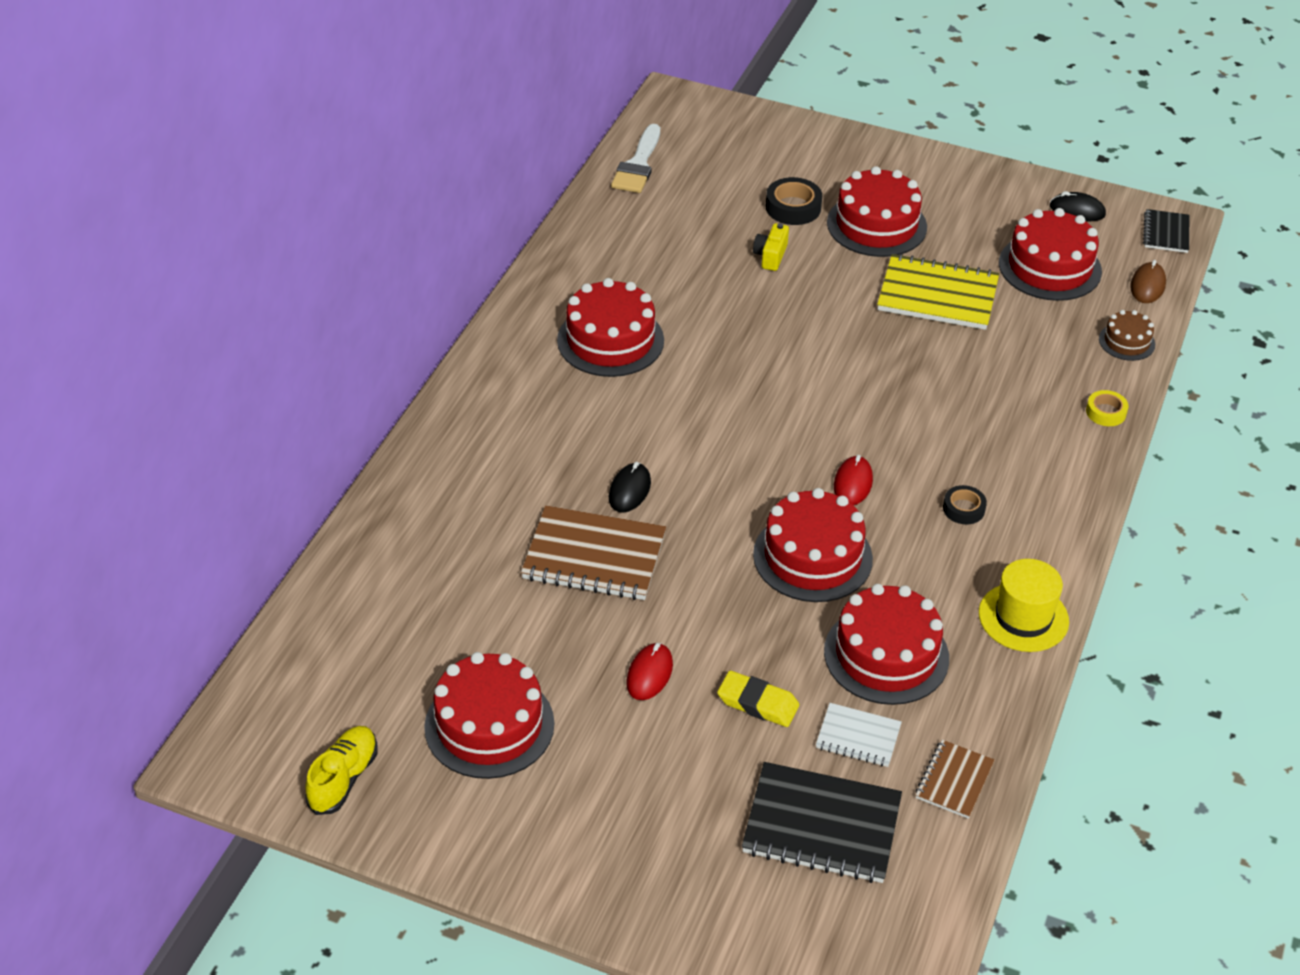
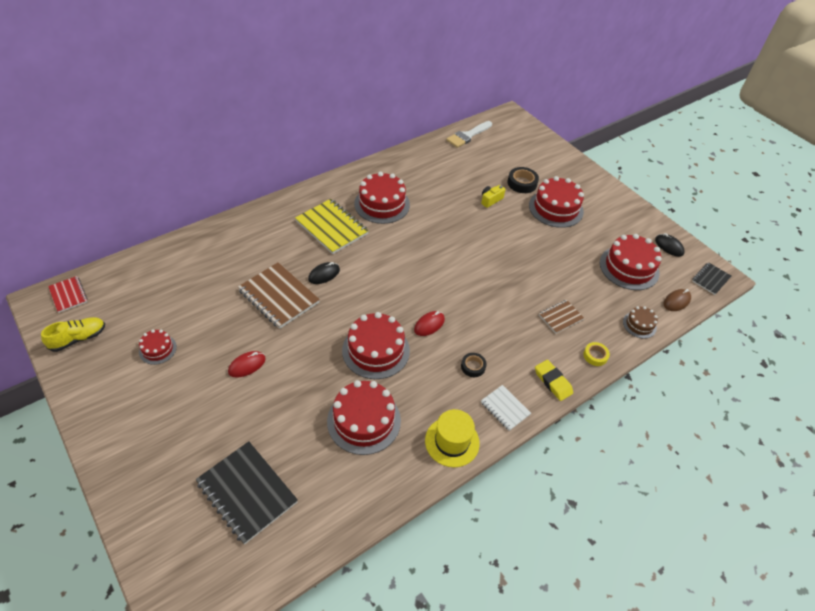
camera: 30 degrees right, 5 degrees up
(247, 729) = (68, 295): none -> red notebook
(489, 725) = (157, 349): red cake -> red cake, size x0.52
(758, 703) = (280, 409): yellow eraser -> yellow eraser (553, 382)
(858, 737) = (309, 456): white notebook -> white notebook (505, 408)
(937, 295) = (556, 254): yellow notebook -> yellow notebook (331, 227)
(954, 781) = (333, 510): brown notebook -> brown notebook (560, 317)

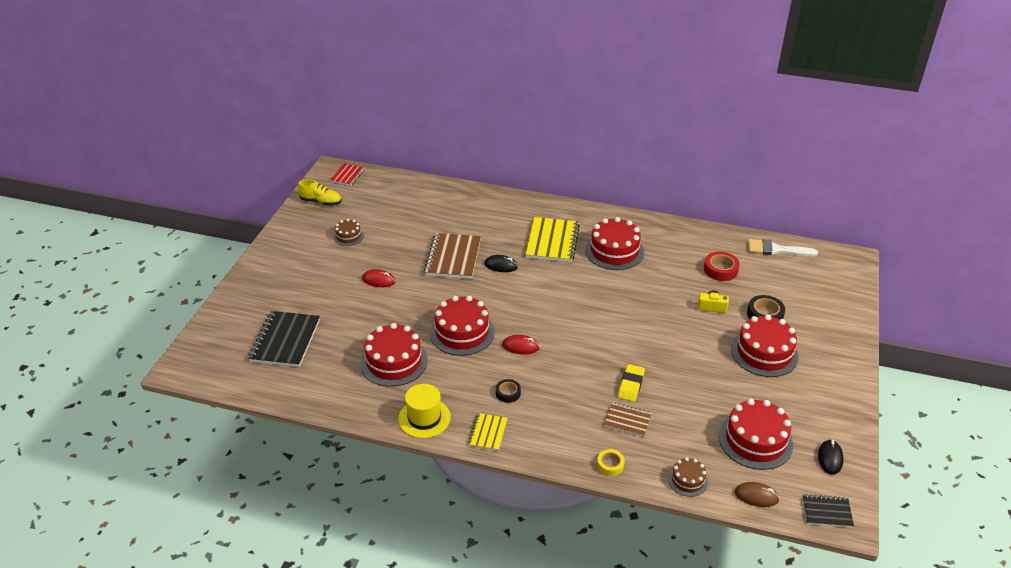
camera: 55 degrees right, 10 degrees down
(157, 349) = (348, 236): red cake -> brown cake
(459, 171) = (720, 270): none -> red tape
(505, 408) = (488, 433): white notebook -> yellow notebook
(553, 382) = (548, 449): yellow eraser -> yellow eraser (631, 385)

